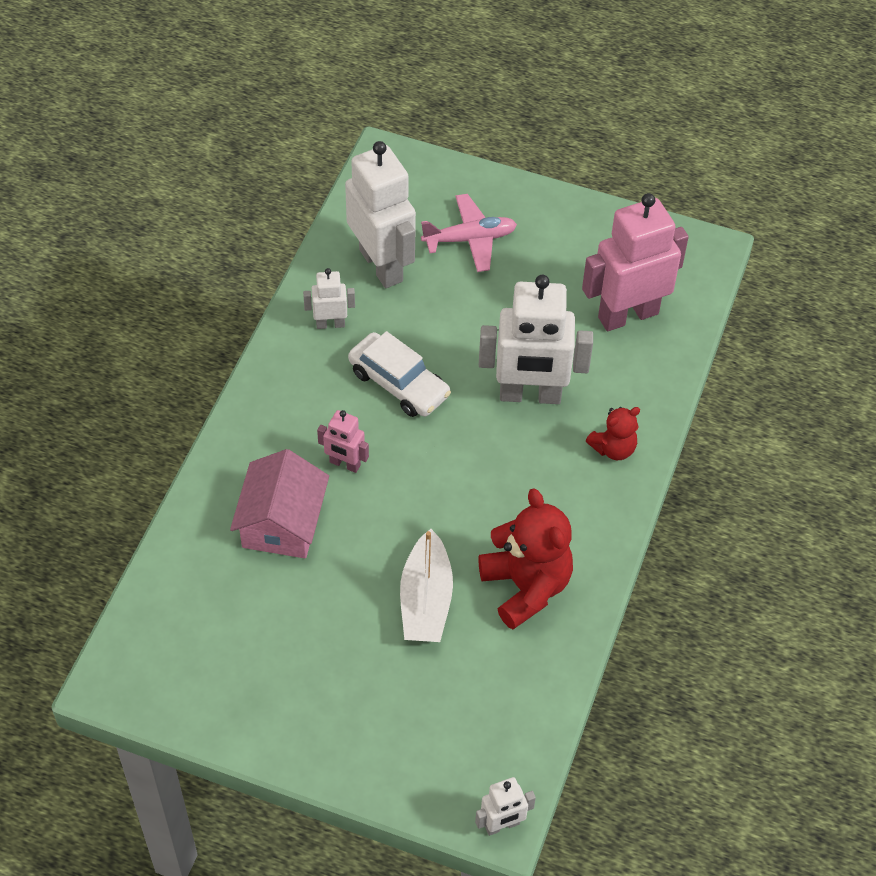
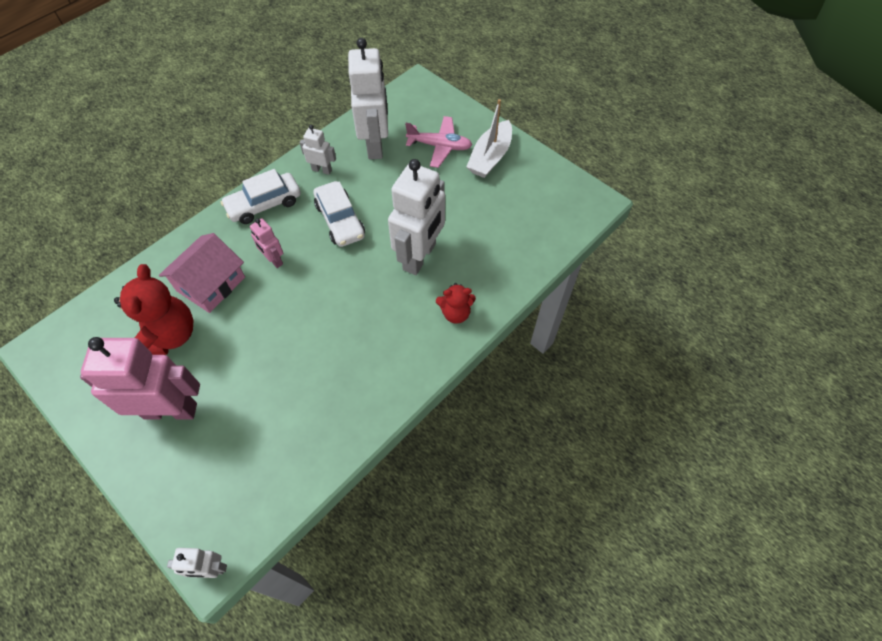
camera: 25 degrees right, 5 degrees up
(282, 396) = (264, 204): none -> white car
(426, 600) = (266, 372): white boat -> white boat (490, 157)
(526, 587) = (338, 389): red teddy bear -> red teddy bear (169, 336)
(530, 395) = (420, 257): white robot -> white robot turned 90 degrees counterclockwise
(627, 315) = (516, 226): pink robot -> pink robot (170, 410)

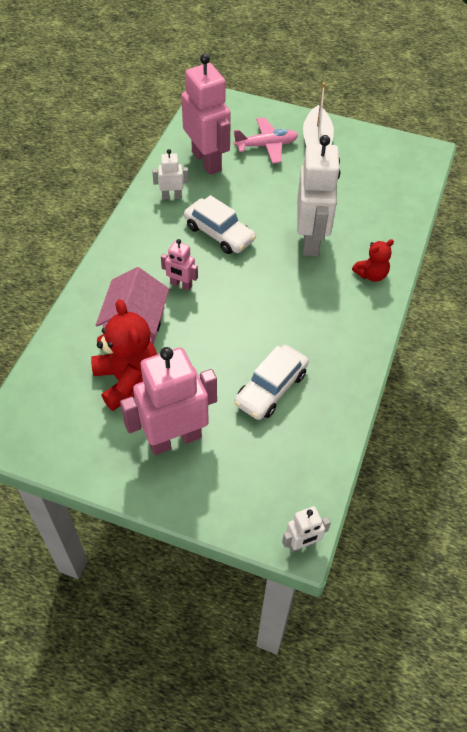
camera: 25 degrees left, 5 degrees down
(264, 204) = (137, 241): white car -> white car (271, 388)
(375, 145) = (207, 161): white robot -> pink robot

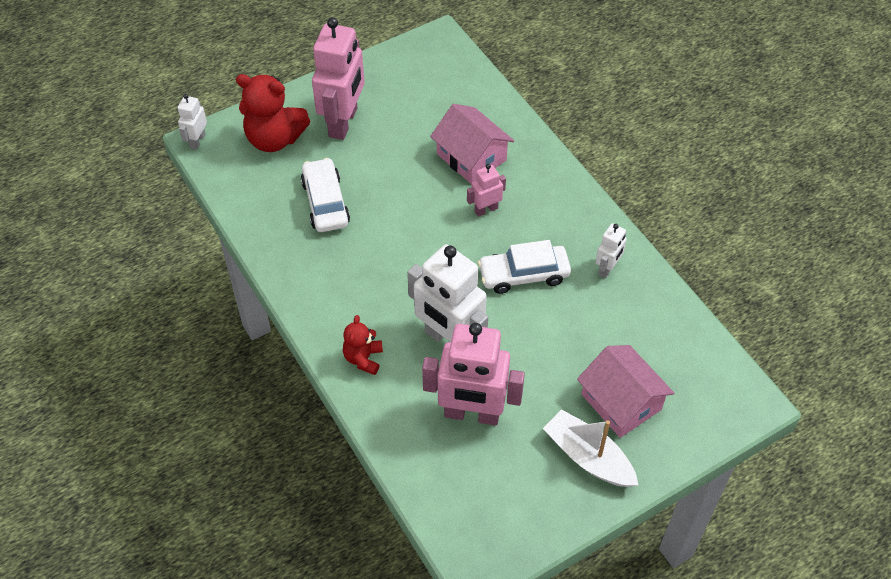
camera: 130 degrees right, 0 degrees up
(127, 380) = (421, 124): red teddy bear -> red teddy bear (274, 139)
(207, 161) = (638, 330): pink robot -> pink robot (472, 414)
(266, 146) = (621, 402): pink plane -> pink house

